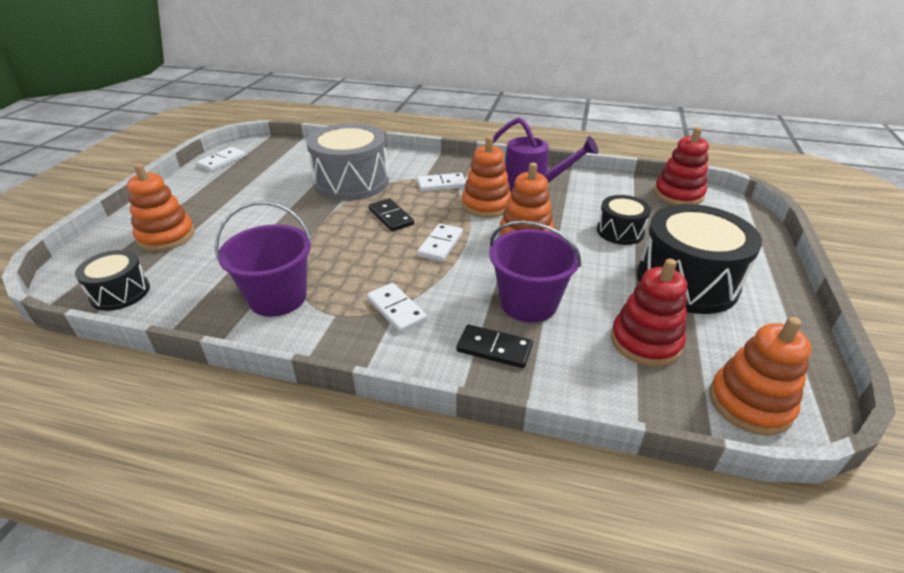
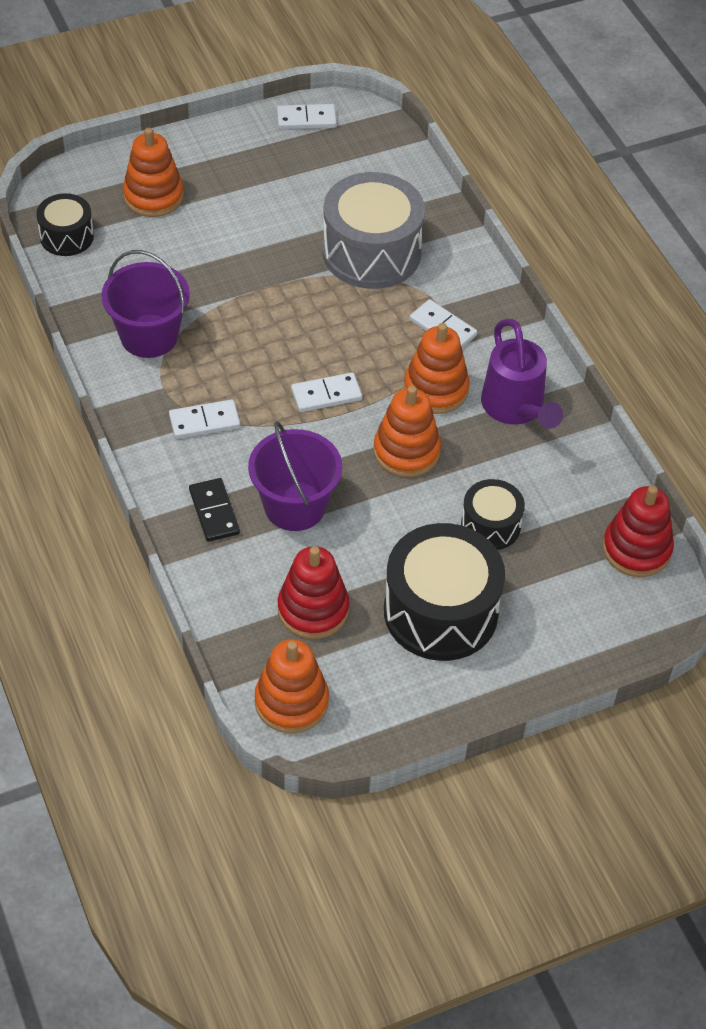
camera: 50 degrees right, 15 degrees up
(391, 217) = (337, 328): black domino -> none
(396, 309) = (204, 422): white domino -> white domino turned 60 degrees clockwise

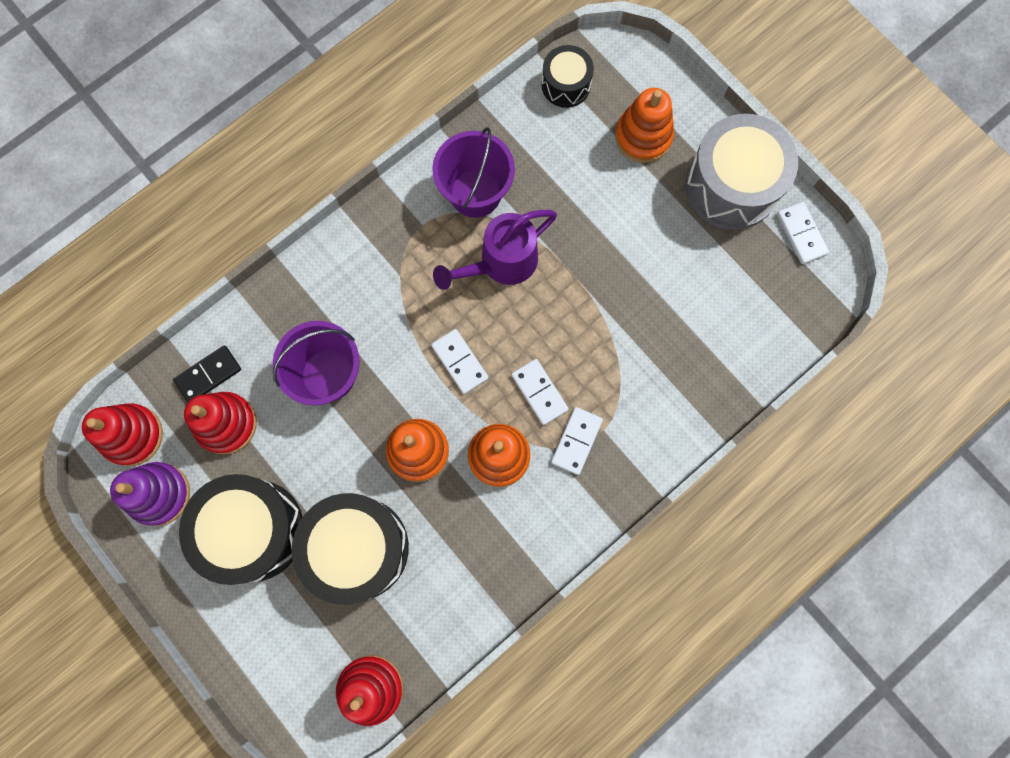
camera: 75 degrees right, 25 degrees up
(204, 422) = (395, 271): white domino -> white domino (539, 392)
(214, 512) = (302, 312): black domino -> black domino (208, 375)
(291, 702) = (132, 435): orange stacking toy -> red stacking toy
(369, 690) = (159, 494): none -> purple stacking toy
(371, 252) = (648, 348): grey drum -> grey drum (731, 185)
(490, 525) = (358, 548): black drum -> black drum, size x1.85
(515, 408) = (501, 535): purple watering can -> purple watering can (501, 263)

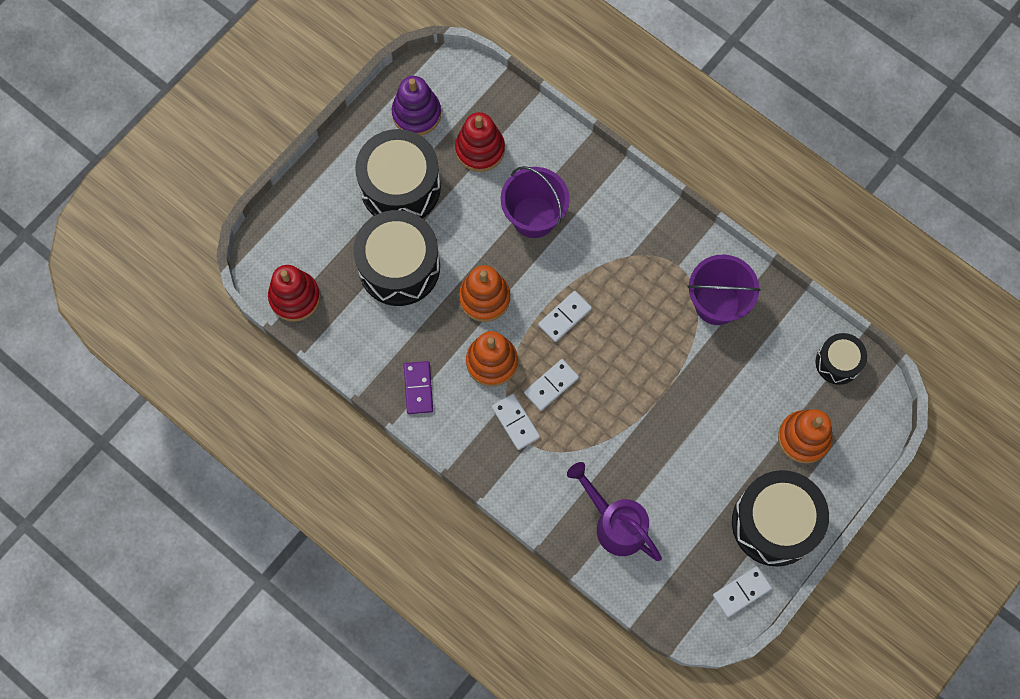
camera: 80 degrees right, 5 degrees down
(132, 435) = (458, 84): red stacking toy -> none
(208, 375) = (516, 127): black domino -> none
(501, 263) = (658, 335): purple watering can -> purple watering can (615, 524)
(516, 549) = (418, 388): none -> purple domino
(576, 441) = (515, 422): white domino -> white domino turned 45 degrees clockwise
(731, 185) = (774, 523): grey drum -> black drum

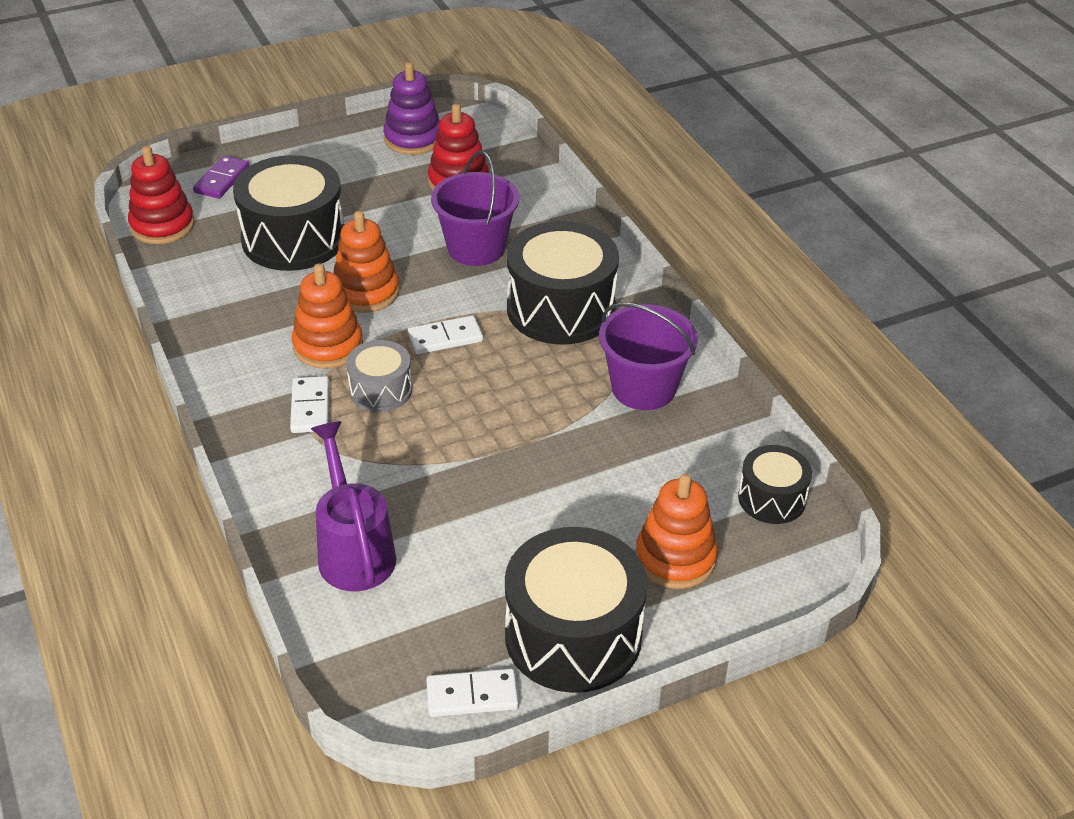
camera: 25 degrees right, 30 degrees down
(400, 187) = (349, 183): black drum -> black drum (561, 308)
(418, 388) = (225, 339): purple domino -> purple domino (222, 180)
(551, 385) = (380, 390): white domino -> grey drum

